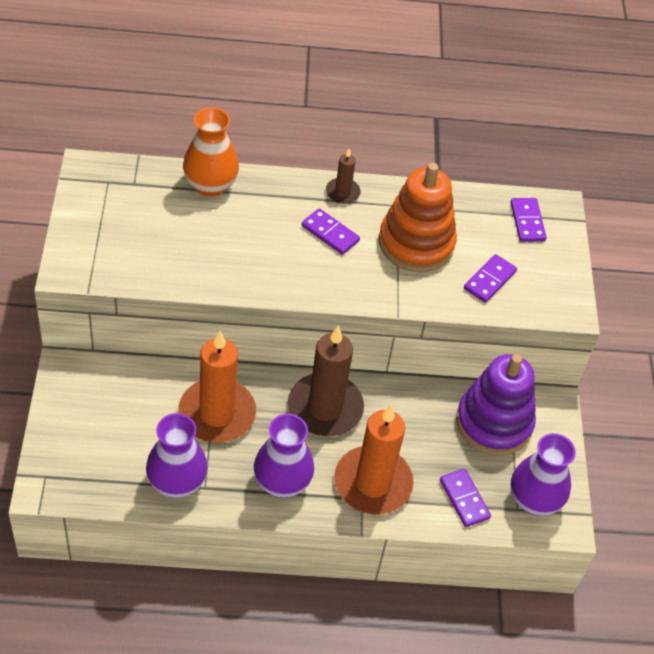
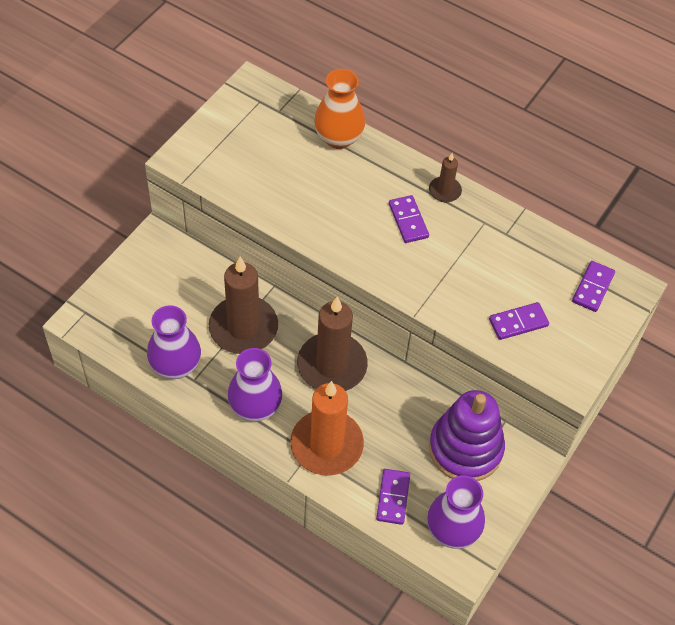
camera: 35 degrees right, 5 degrees up
(217, 414) = (243, 328): orange candle -> brown candle
(416, 243) = (476, 262): orange stacking toy -> none

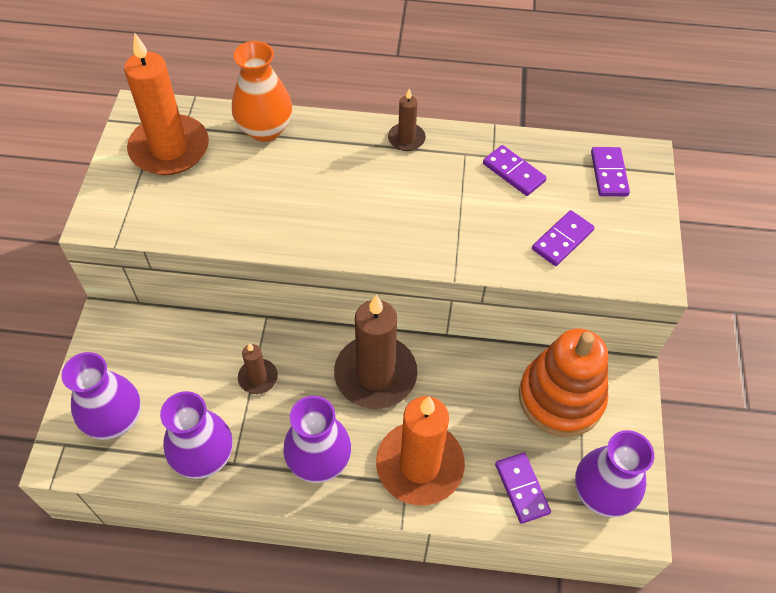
camera: 25 degrees left, 0 degrees up
(127, 311) = (115, 419): none -> purple vase
(243, 328) = (258, 378): brown candle -> brown candle, size x0.48
(258, 124) = (169, 148): none -> orange candle
(408, 221) = (388, 184): purple domino -> purple domino (513, 172)
(465, 449) = (561, 398): purple stacking toy -> orange stacking toy

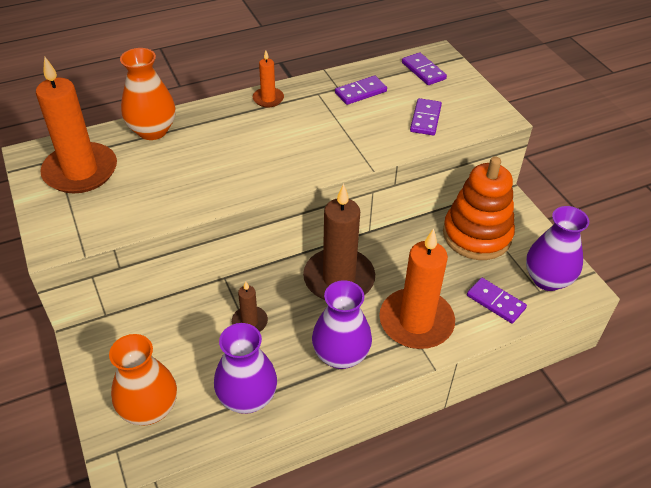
camera: 30 degrees left, 10 degrees down
(115, 419) = (149, 409): purple vase -> orange vase
(406, 139) = (268, 99): brown candle -> orange candle
(513, 172) = (360, 92): purple domino -> purple domino turned 45 degrees counterclockwise

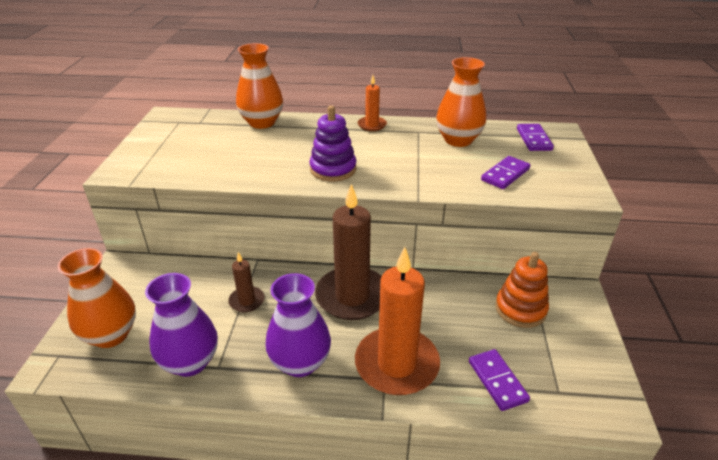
camera: 30 degrees right, 10 degrees down
(80, 171) = (186, 133): orange candle -> none
(274, 164) = (333, 169): none -> purple stacking toy
(360, 92) = (458, 140): purple domino -> orange vase
(477, 235) = (520, 309): orange stacking toy -> orange stacking toy, size x0.65
(547, 279) = (576, 383): purple vase -> none

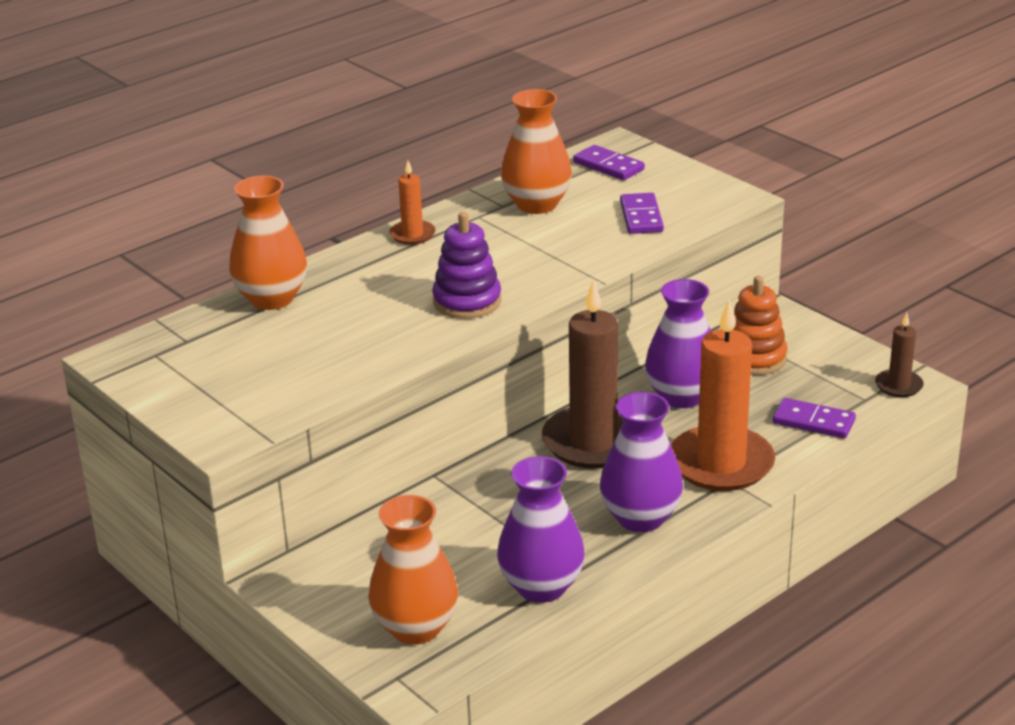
camera: 45 degrees left, 5 degrees down
(247, 301) = (498, 512): brown candle -> brown candle (898, 386)
(440, 303) = (681, 396): none -> purple vase

